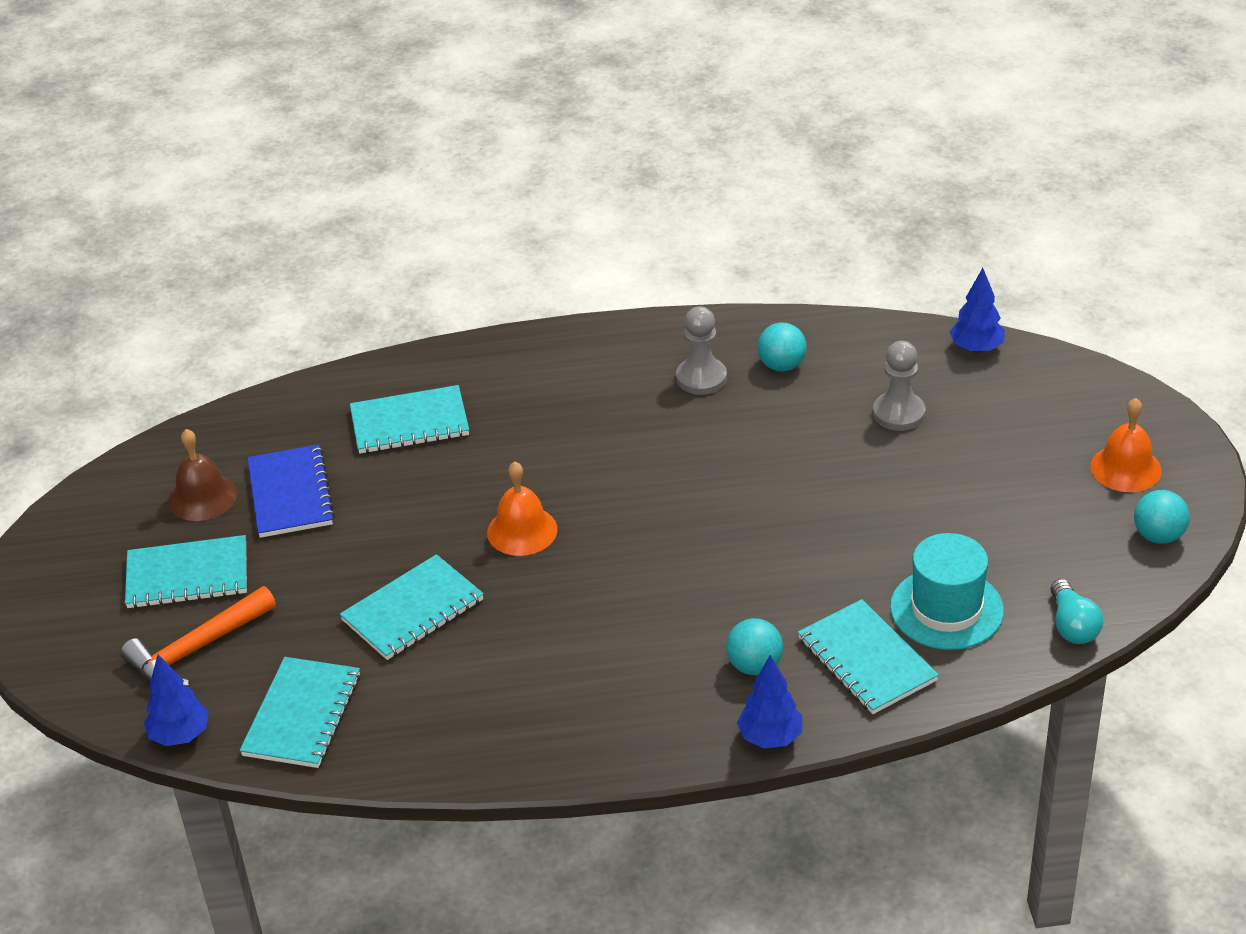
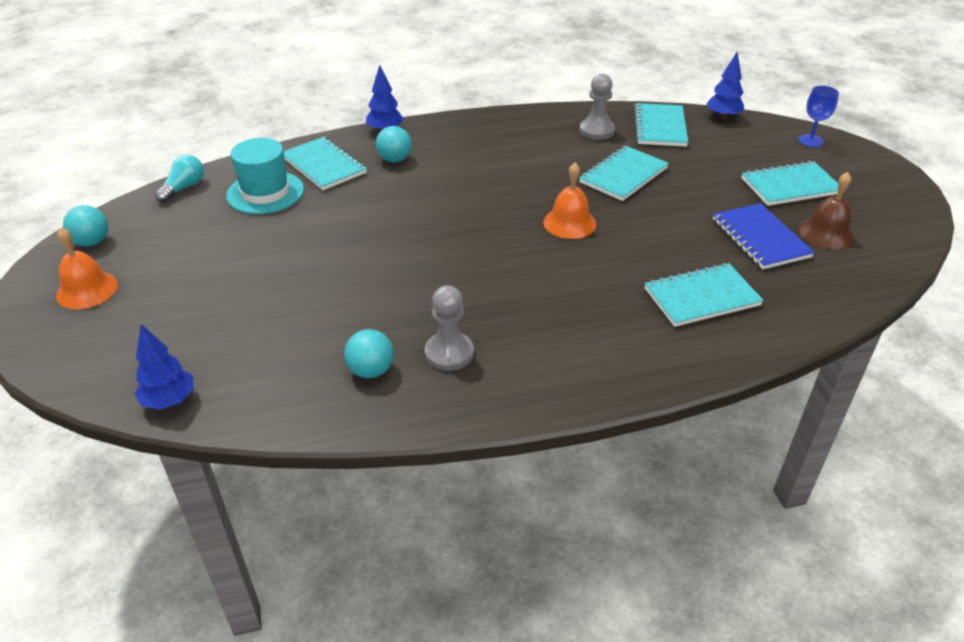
camera: 170 degrees right, 0 degrees up
(83, 666) = (810, 141): none -> blue goblet
(196, 649) = (748, 151): orange hammer -> none
(899, 413) = (266, 327): grey pawn -> grey pawn (596, 131)
(1072, 625) = (184, 188): turquoise light bulb -> turquoise light bulb turned 45 degrees clockwise

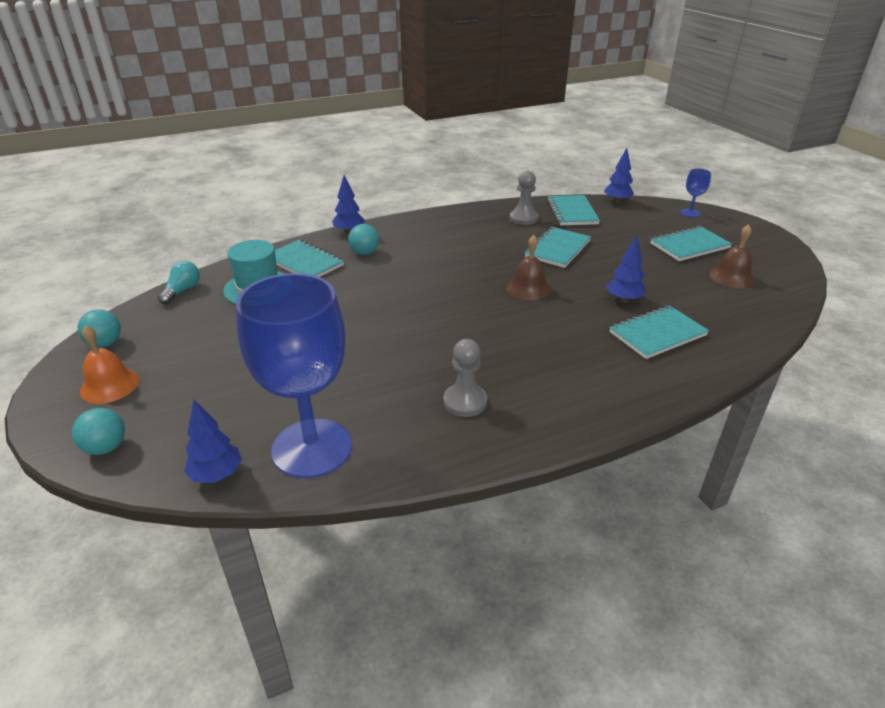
camera: 10 degrees left, 5 degrees down
(271, 384) = (312, 448): none -> blue goblet
(371, 371) = (400, 425): turquoise ball -> turquoise ball (106, 447)
(569, 223) = (528, 288): orange bell -> brown bell
(678, 249) = (623, 299): none -> blue tree
(760, 238) = (683, 285): blue notebook -> none

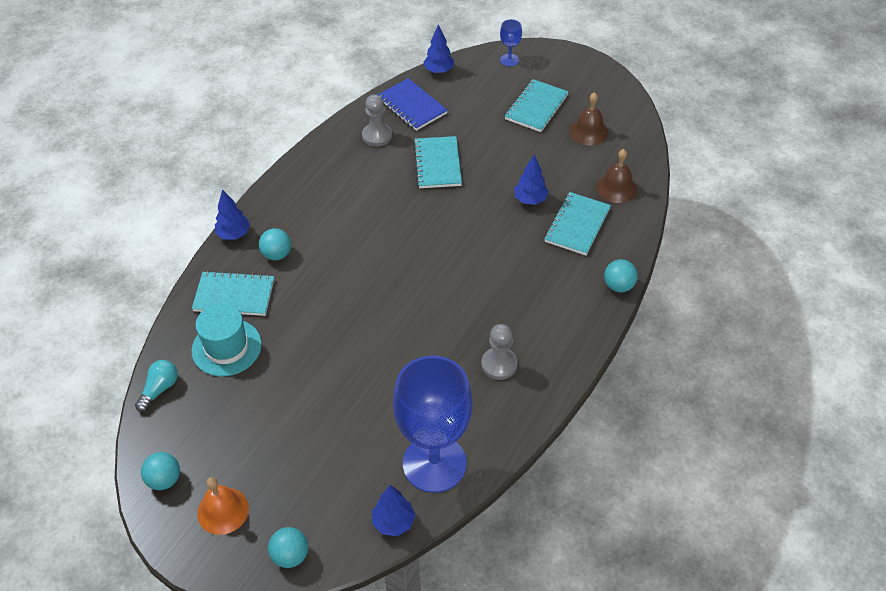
camera: 35 degrees left, 15 degrees up
(182, 291) = (160, 389): turquoise light bulb -> turquoise light bulb turned 45 degrees clockwise
(528, 288) = (451, 225): brown bell -> brown bell (616, 188)
(572, 212) = (412, 106): turquoise notebook -> blue notebook
(662, 398) = (618, 286): none -> turquoise ball

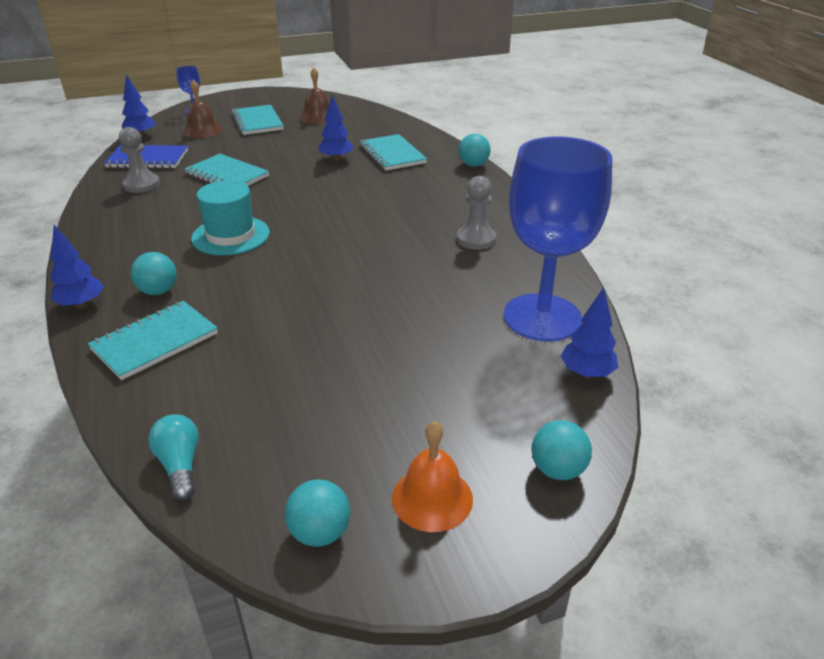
camera: 50 degrees left, 15 degrees down
(226, 347) = (211, 380): turquoise hat -> turquoise hat (231, 235)
(616, 188) = (385, 129): brown bell -> brown bell (202, 131)

